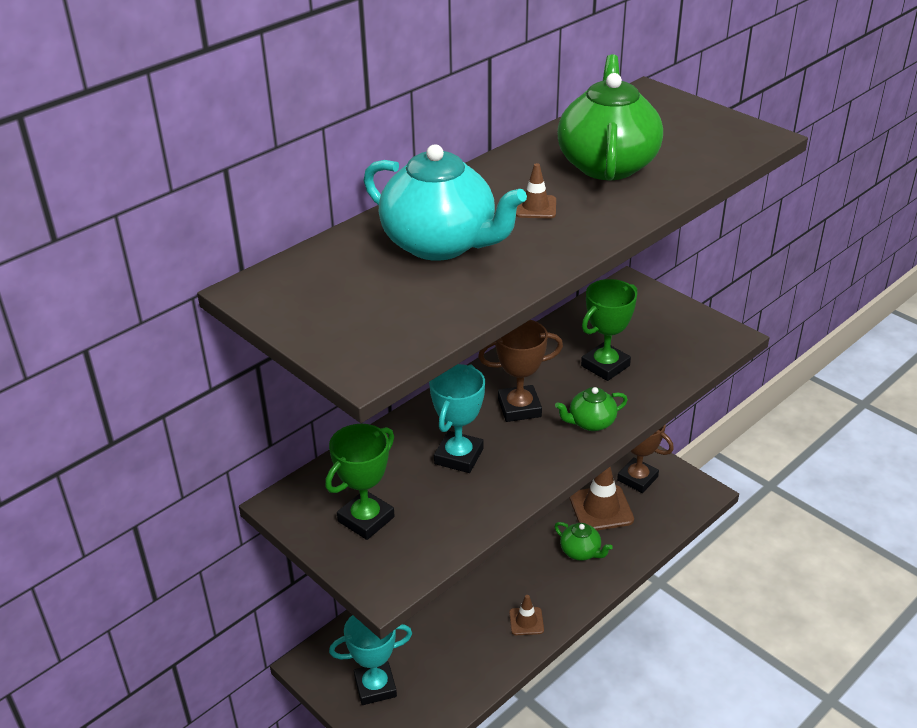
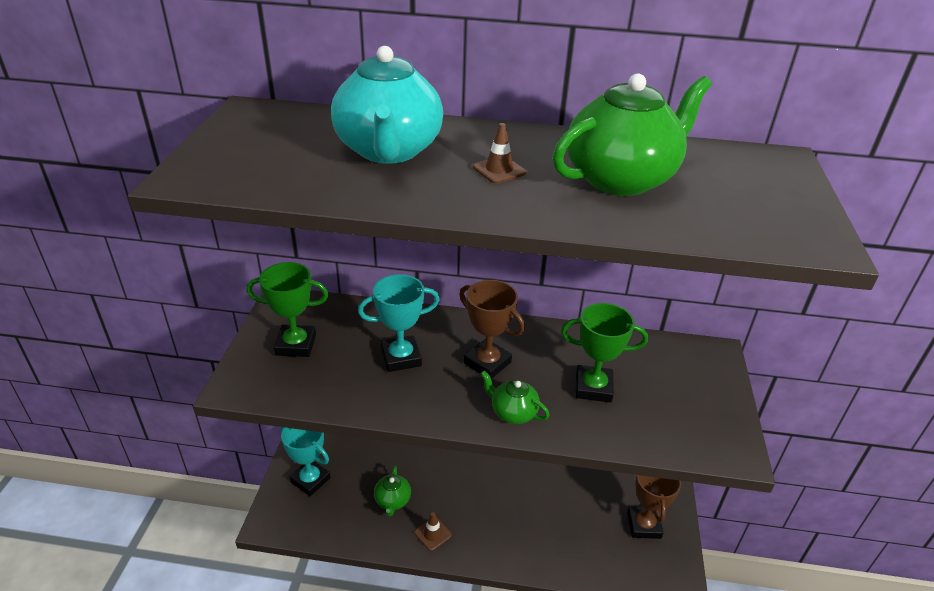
camera: 50 degrees right, 0 degrees up
(581, 552) = (530, 530): green teapot -> green teapot (392, 501)
(601, 508) = (586, 518): brown traffic cone -> none

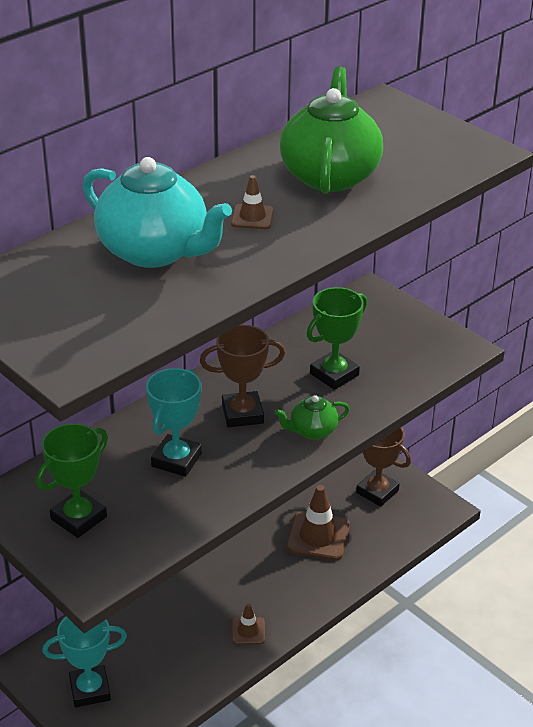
camera: 50 degrees left, 0 degrees up
(392, 501) = (183, 639): green teapot -> none
(560, 516) = (318, 536): none -> brown traffic cone

